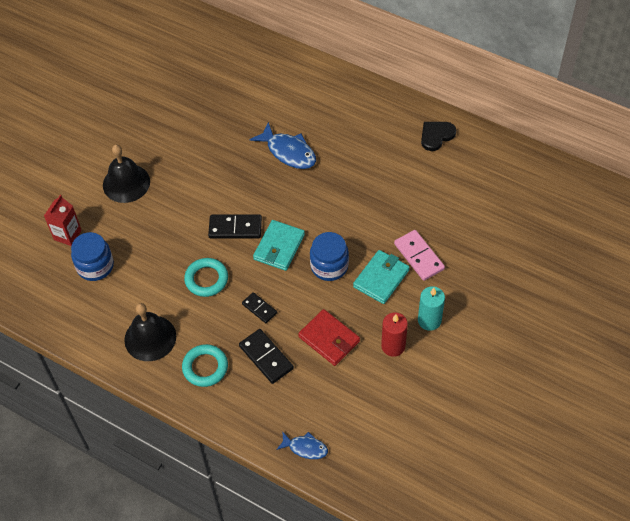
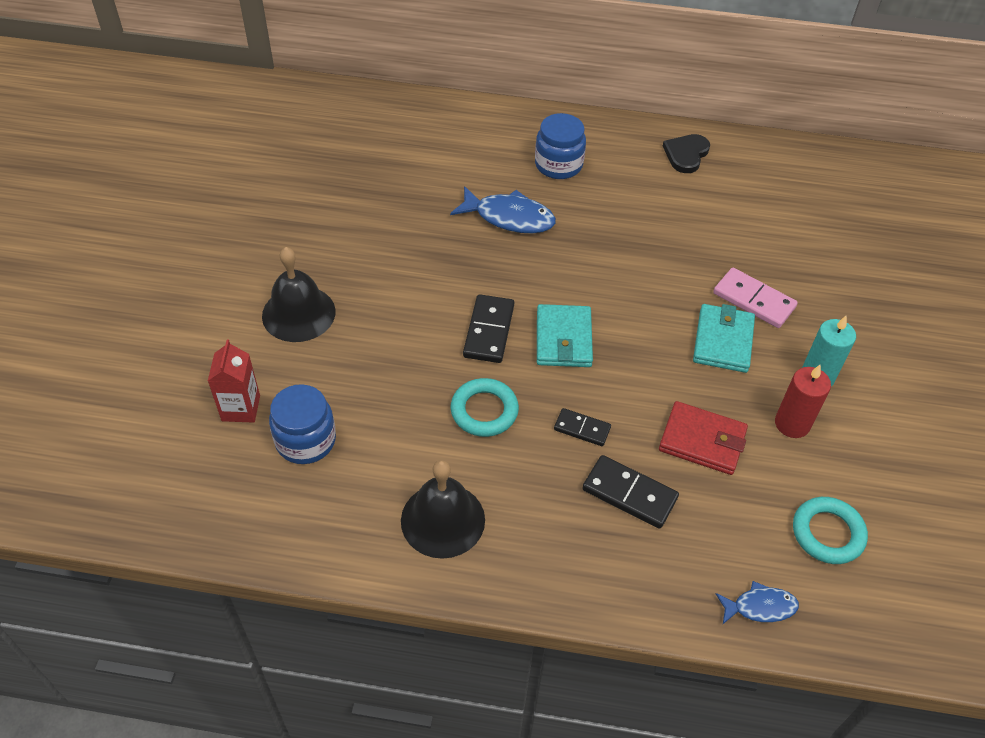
camera: 25 degrees left, 5 degrees down
(205, 367) = (549, 537): turquoise ring -> turquoise ring (827, 533)
(235, 228) = (488, 331): black domino -> black domino turned 60 degrees counterclockwise
(329, 266) = (645, 344): blue jar -> blue jar (558, 165)

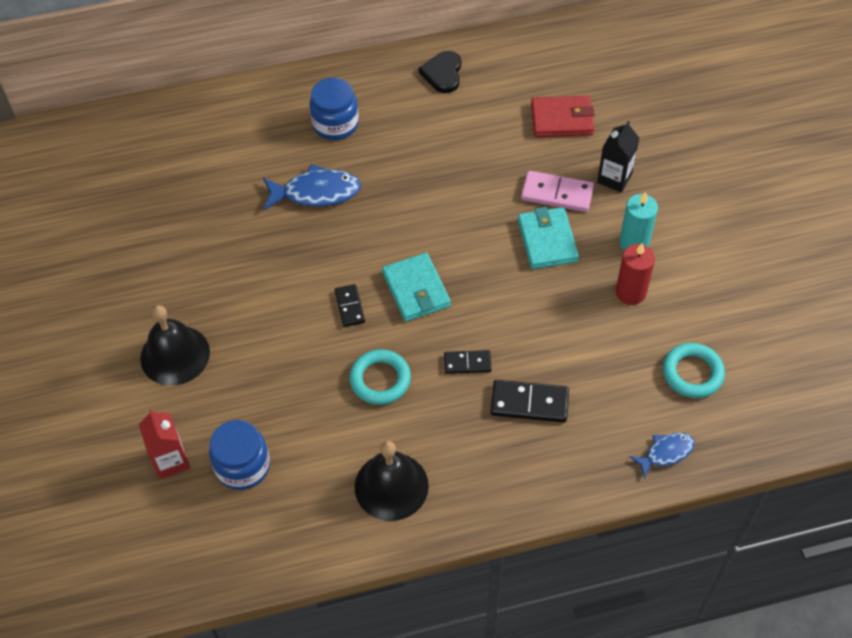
camera: 20 degrees left, 5 degrees up
(488, 331) = (349, 307): black domino -> black domino, size x0.63
(702, 441) = (567, 335): red wallet -> red wallet (562, 119)
(822, 306) = (614, 178): none -> black carton

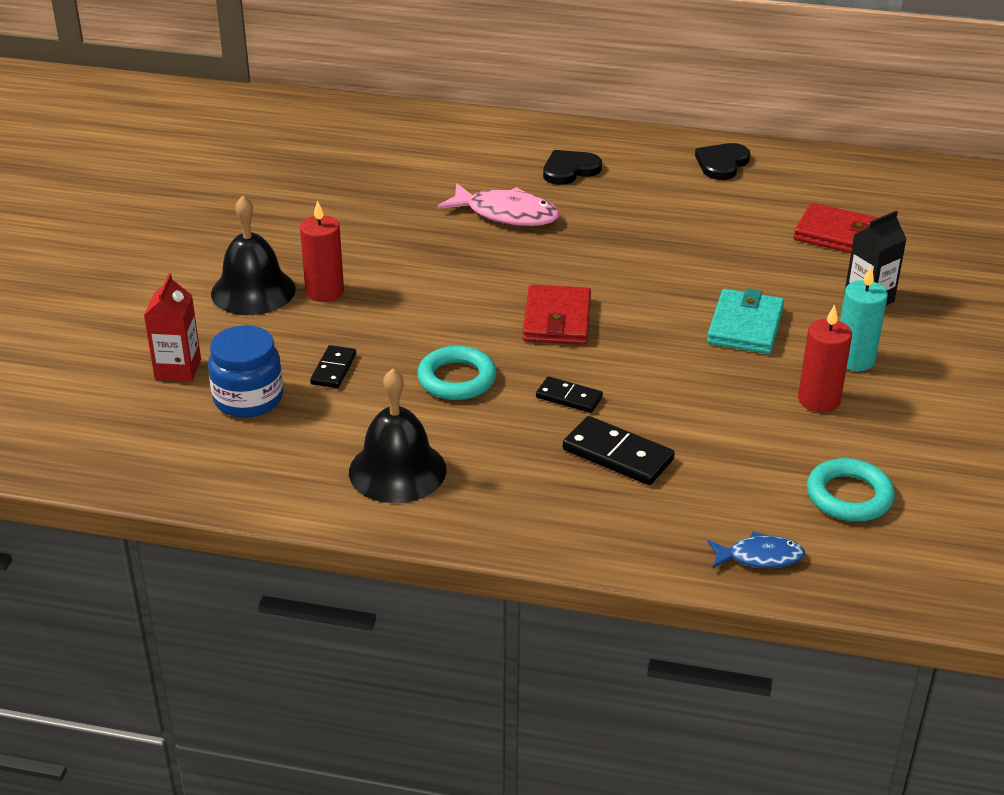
camera: 25 degrees right, 20 degrees down
(230, 332) = (324, 292): none -> red candle
(316, 192) = (506, 214): blue fish -> pink fish
(335, 124) = (570, 170): blue jar -> black heart
(349, 307) = (470, 311): black domino -> black domino (333, 369)
(416, 289) = (557, 320): turquoise wallet -> red wallet
(557, 194) = (786, 292): pink domino -> none

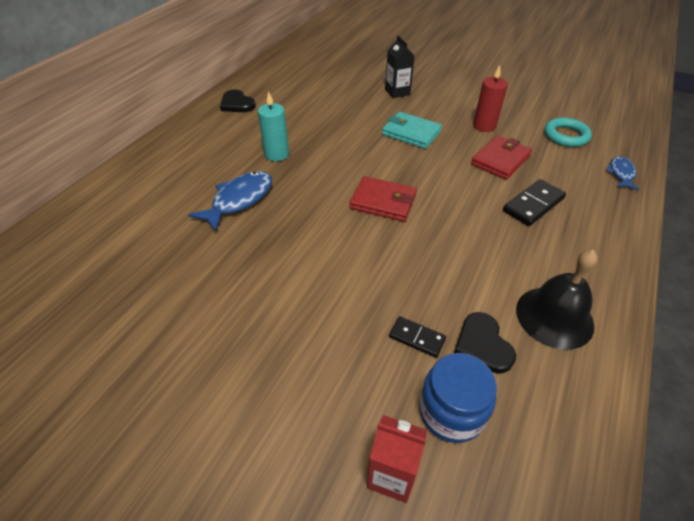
camera: 75 degrees left, 10 degrees up
(253, 291) = (273, 385): black bell -> none
(324, 292) = (297, 327): red candle -> none
(457, 379) = (443, 263): turquoise ring -> none
(506, 214) = (239, 200): pink fish -> blue fish
(569, 397) = (472, 213): black domino -> none
(570, 170) = (200, 161): black heart -> black heart (482, 345)
(838, 235) = (333, 87): red wallet -> red wallet (500, 160)
(854, 359) = (450, 108): turquoise candle -> turquoise candle (276, 154)

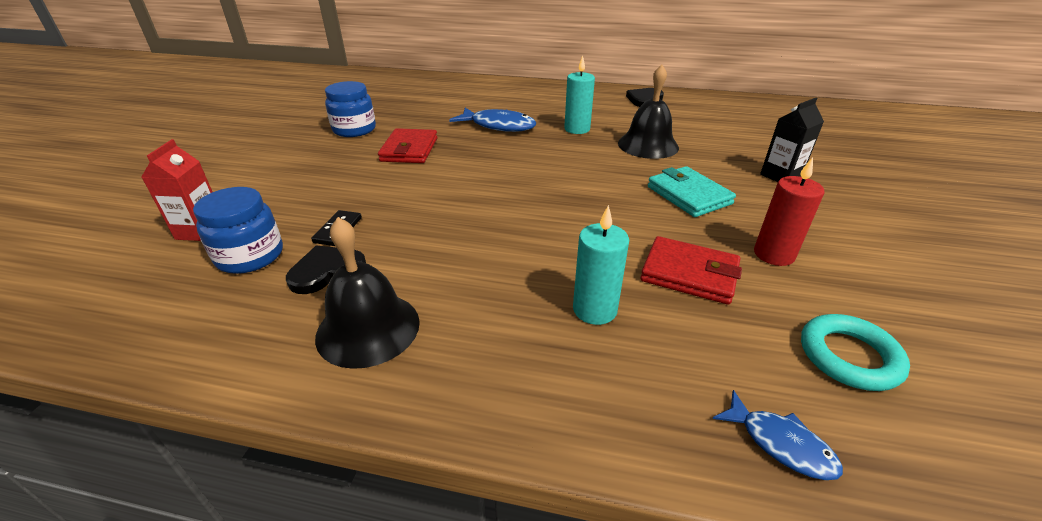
camera: 75 degrees right, 10 degrees down
(171, 325) = (354, 129): none -> blue jar
(328, 127) = (648, 145): none -> black bell
(383, 202) = (534, 191): red wallet -> red wallet (409, 150)
(411, 133) = (688, 195): turquoise wallet -> turquoise wallet turned 45 degrees counterclockwise
(533, 205) = (594, 309): black domino -> turquoise candle
(621, 173) = (780, 443): blue fish -> blue fish turned 45 degrees clockwise

